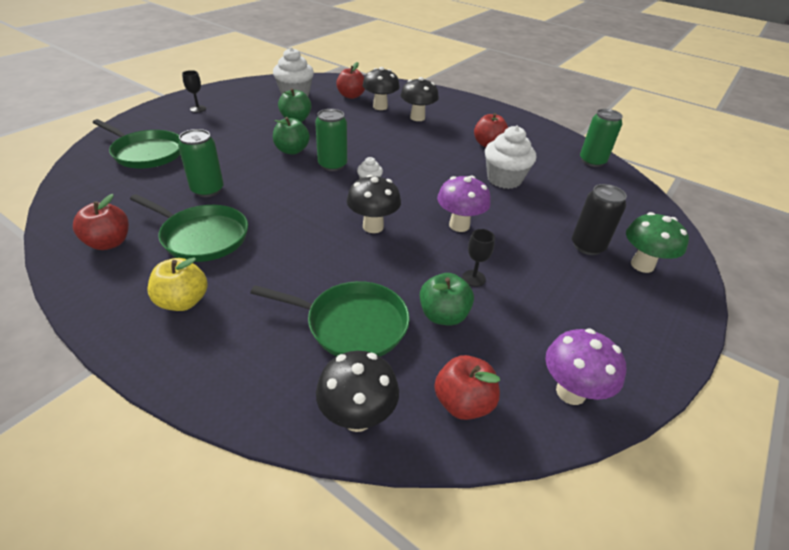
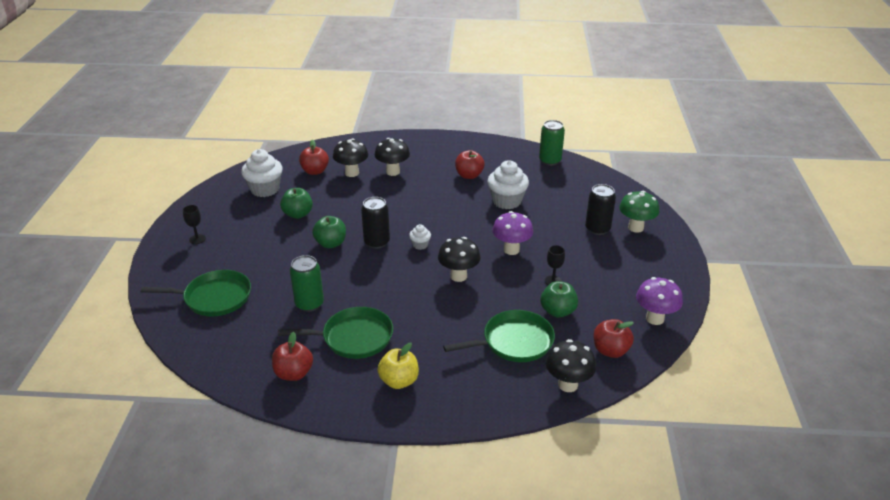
camera: 30 degrees left, 5 degrees down
(332, 165) = (377, 242): green can -> black can

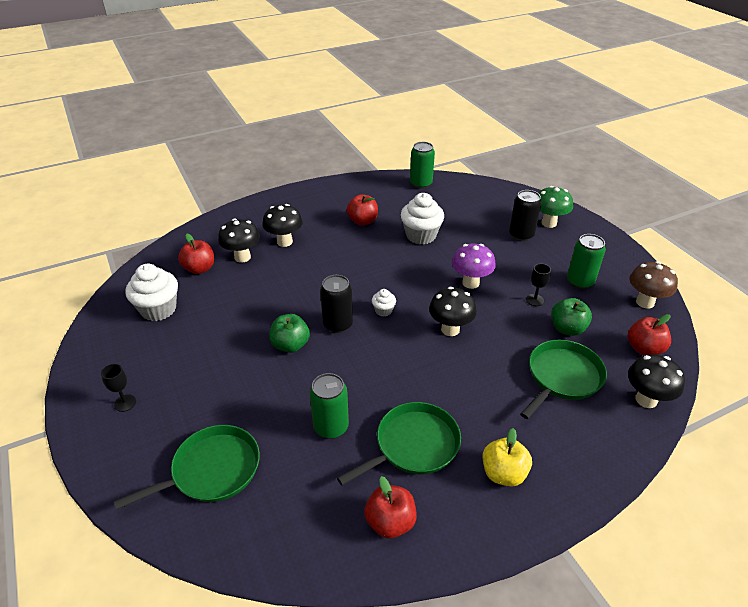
camera: 30 degrees left, 5 degrees up
(298, 214) = (223, 325): green apple -> none
(611, 282) = (580, 282): none -> green can
(655, 318) = (645, 302): purple mushroom -> brown mushroom

